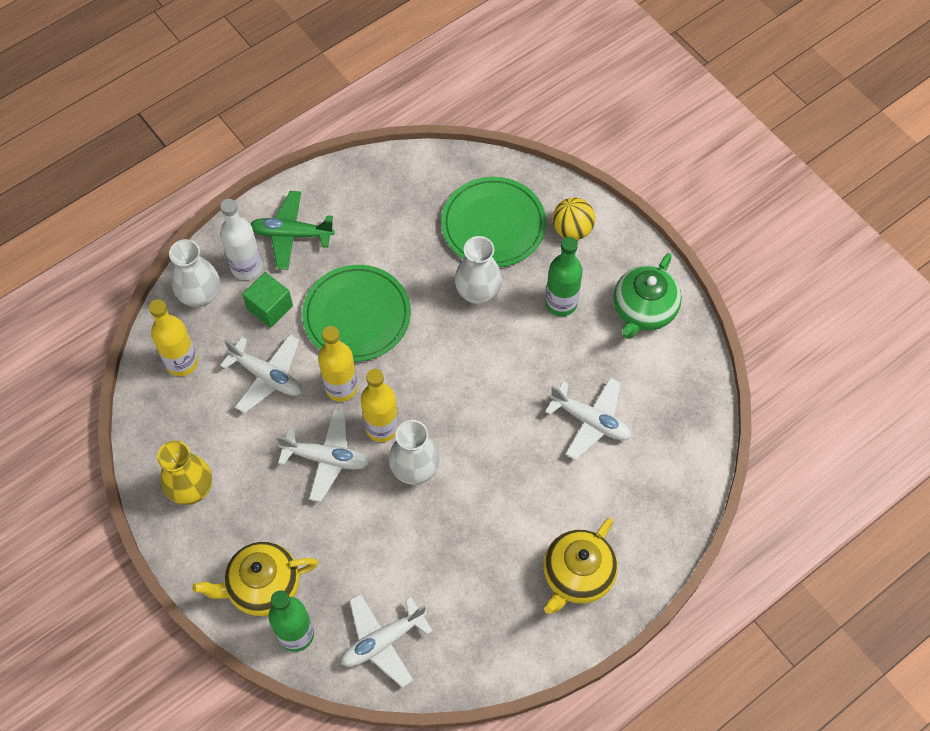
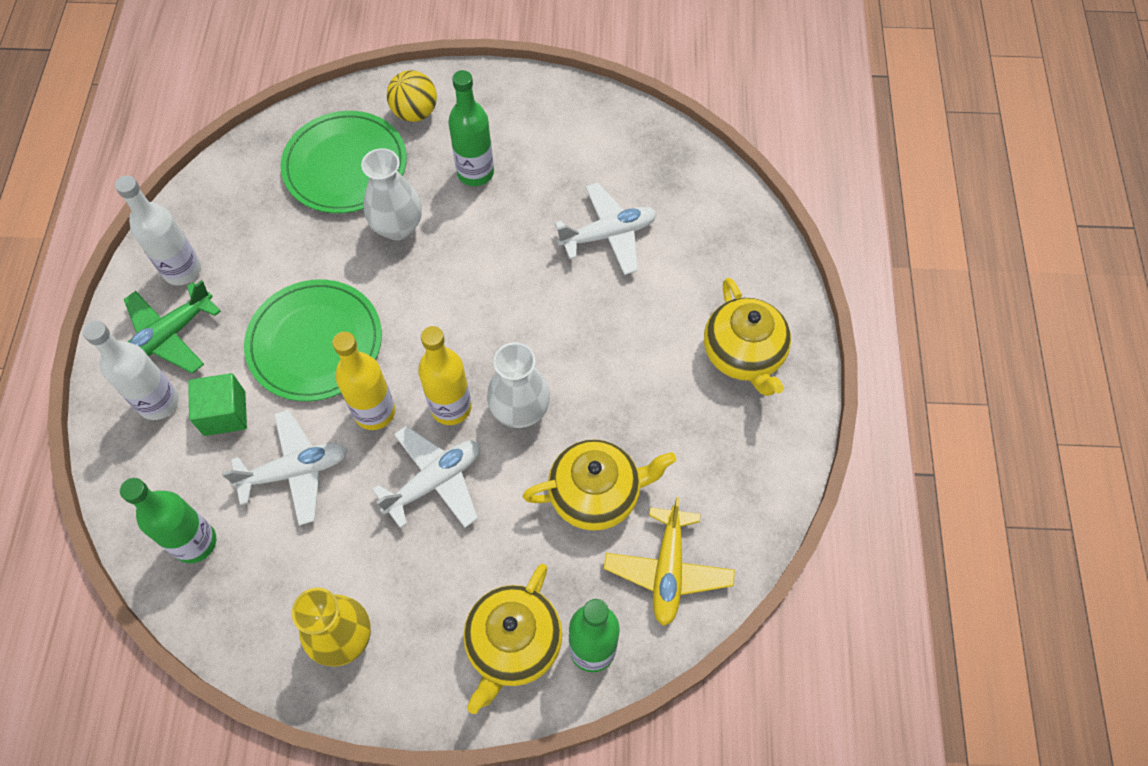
camera: 50 degrees left, 0 degrees up
(182, 362) = (195, 542): yellow bottle -> green bottle
(200, 295) = (141, 468): white vase -> none
(339, 202) = (182, 270): none -> white bottle
(383, 641) = (668, 570): white plane -> yellow plane
(397, 559) = (596, 494): none -> yellow teapot
(643, 310) = (544, 119): green teapot -> none

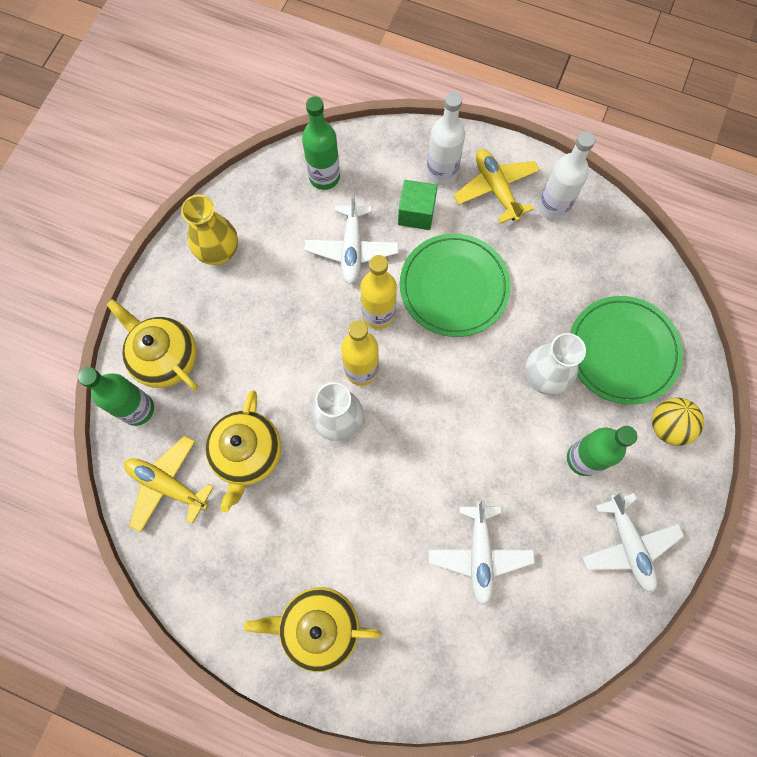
camera: 110 degrees right, 10 degrees up
(169, 335) = (496, 189): green plane -> yellow plane
(434, 481) = (306, 341): white plane -> white plane (628, 544)

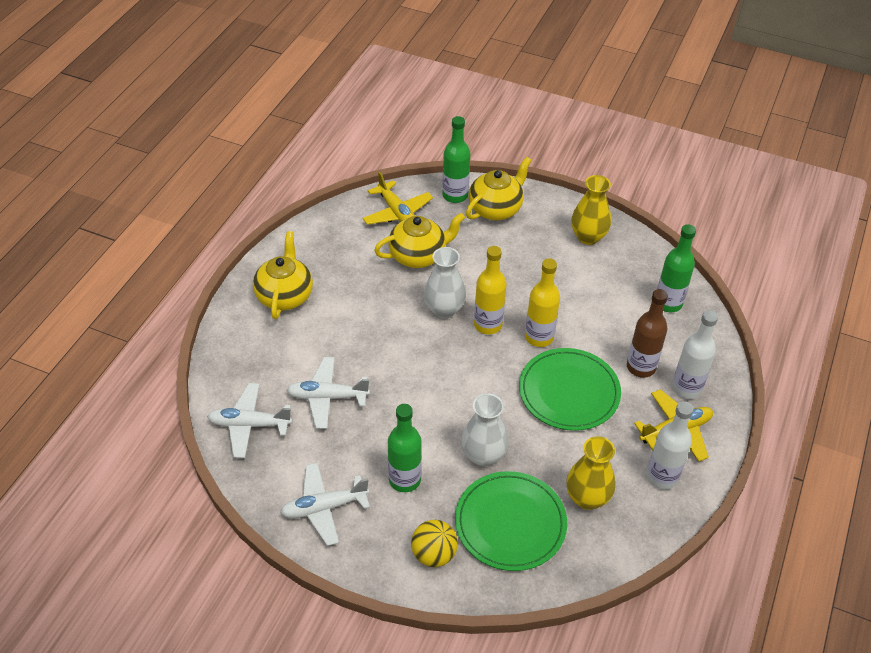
camera: 90 degrees right, 25 degrees down
(167, 485) = (397, 213): yellow plane -> yellow plane turned 120 degrees clockwise
(247, 454) = (418, 255): yellow teapot -> yellow teapot turned 150 degrees clockwise
(352, 249) = (599, 321): white plane -> white plane (249, 425)
(416, 213) = (641, 367): green cube -> brown bottle
(585, 277) = (587, 498): none -> yellow vase

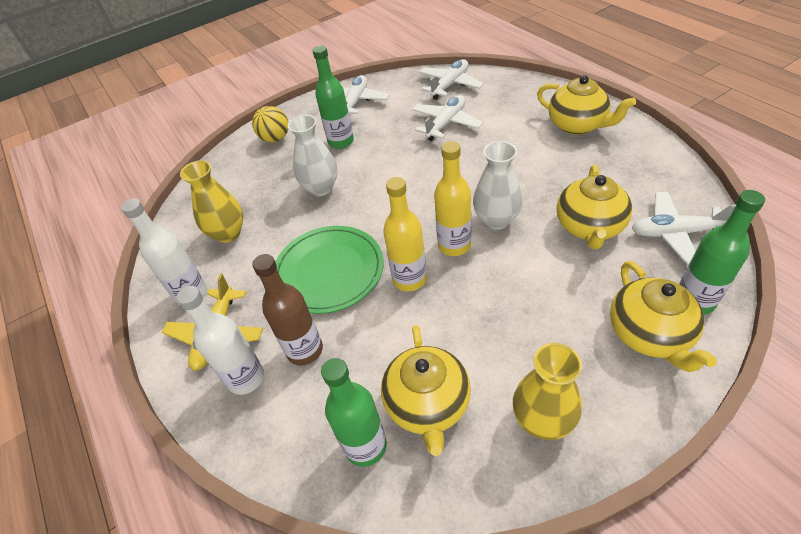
camera: 130 degrees right, 0 degrees up
(397, 213) = (675, 233): yellow plane -> white plane
(510, 523) = (256, 182): green plate -> none
(621, 287) = (428, 404): none -> yellow teapot

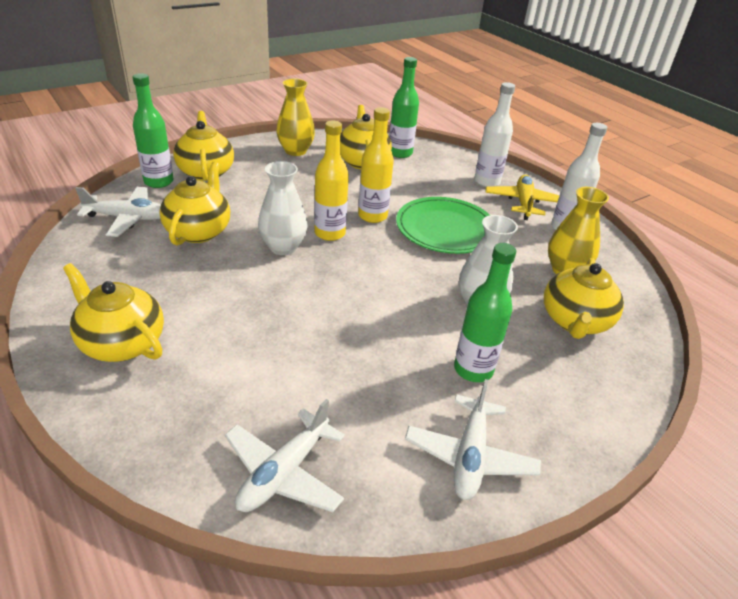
camera: 170 degrees right, 10 degrees down
(251, 184) = (575, 322): none -> yellow teapot
(275, 138) = (583, 392): yellow ball -> none
(305, 350) = (450, 189): brown bottle -> none
(446, 123) = (310, 377): white plane -> none

